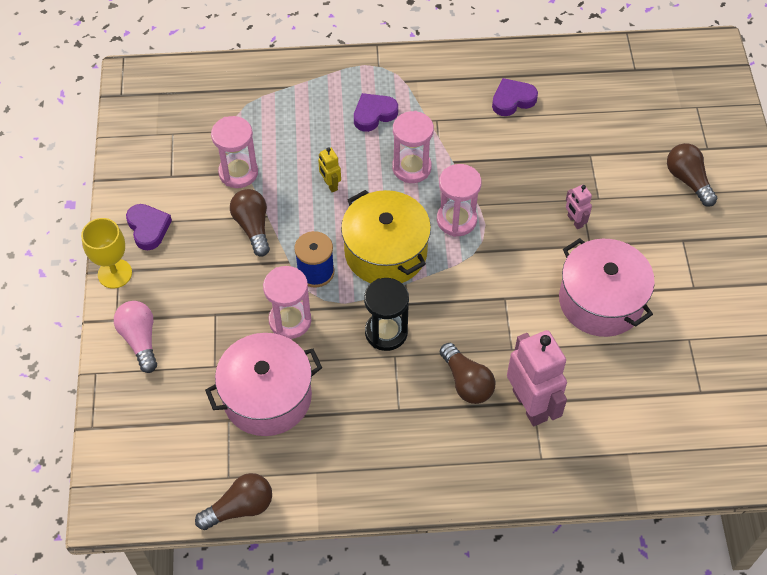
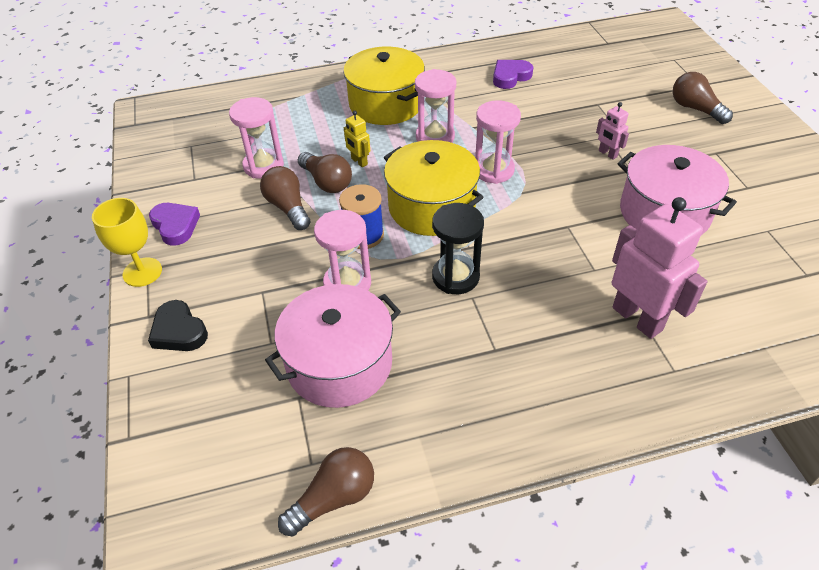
camera: 10 degrees left, 10 degrees down
(140, 340) = (179, 331): pink light bulb -> black heart
(374, 114) = (386, 104): purple heart -> yellow pot
(466, 382) = (559, 309): brown light bulb -> brown light bulb (327, 182)

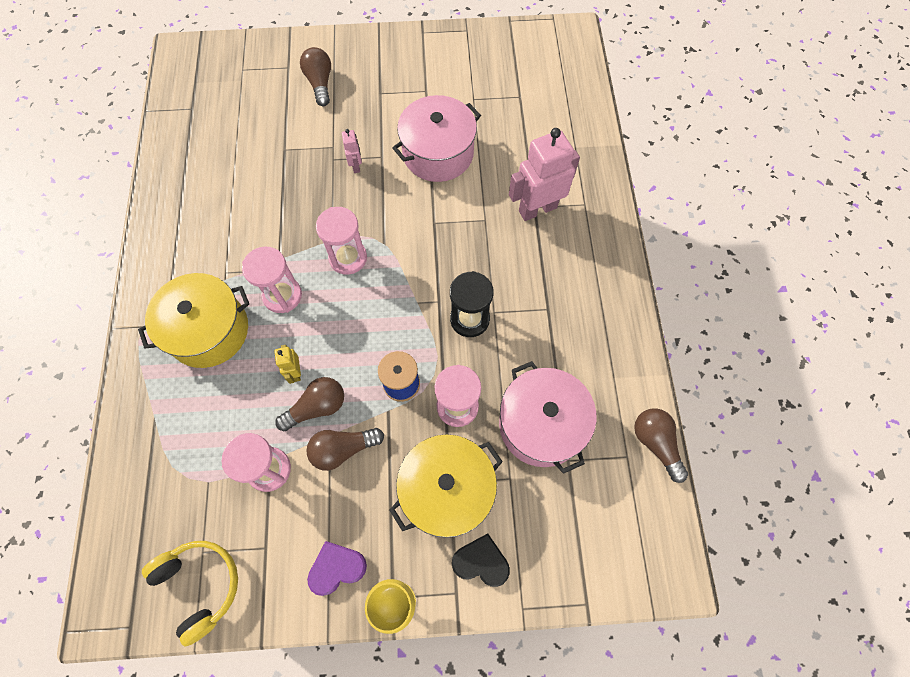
camera: 80 degrees left, 20 degrees up
(164, 151) = (200, 585): none -> yellow headphones
(179, 331) = (481, 562): black heart -> black heart turned 135 degrees counterclockwise
(359, 161) = (295, 372): yellow robot -> yellow robot turned 105 degrees clockwise
(432, 207) = (381, 319): yellow pot -> yellow pot (447, 490)
(510, 77) = (211, 206): purple heart -> none
(607, 154) = (356, 166): pink robot -> pink robot turned 75 degrees counterclockwise
(695, 109) = (320, 83): brown light bulb -> brown light bulb turned 105 degrees clockwise

